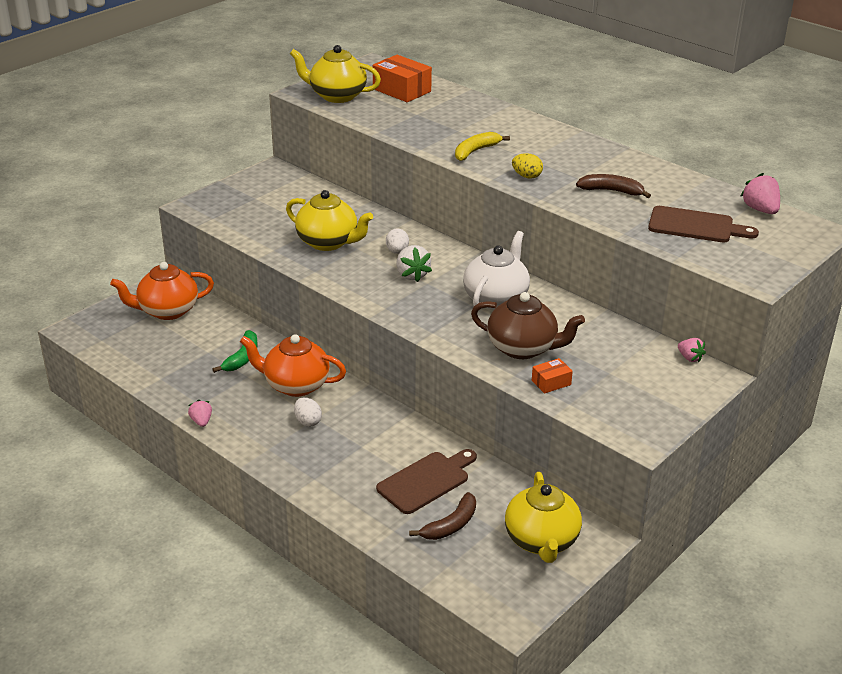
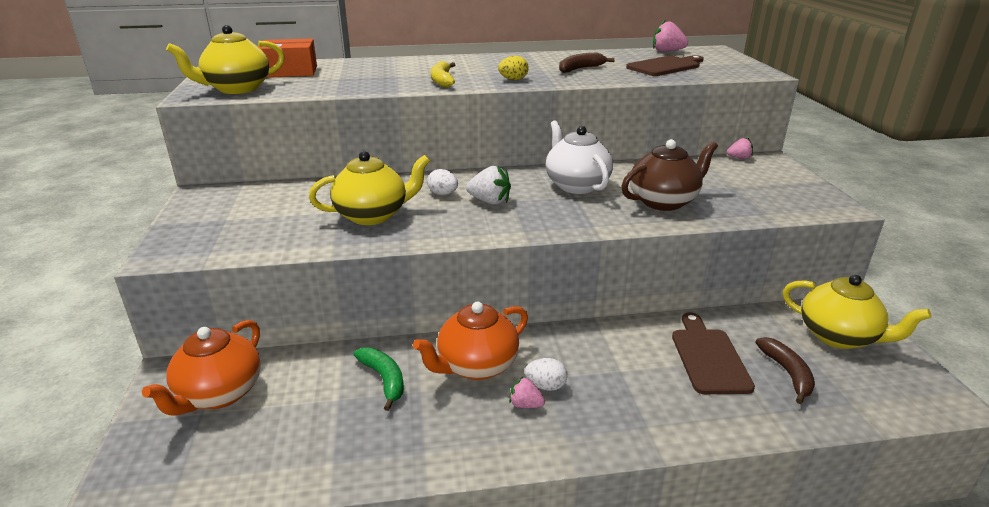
camera: 50 degrees left, 5 degrees down
(201, 421) = (458, 467): pink strawberry -> pink strawberry (525, 405)
(551, 382) = (727, 209): orange box -> none

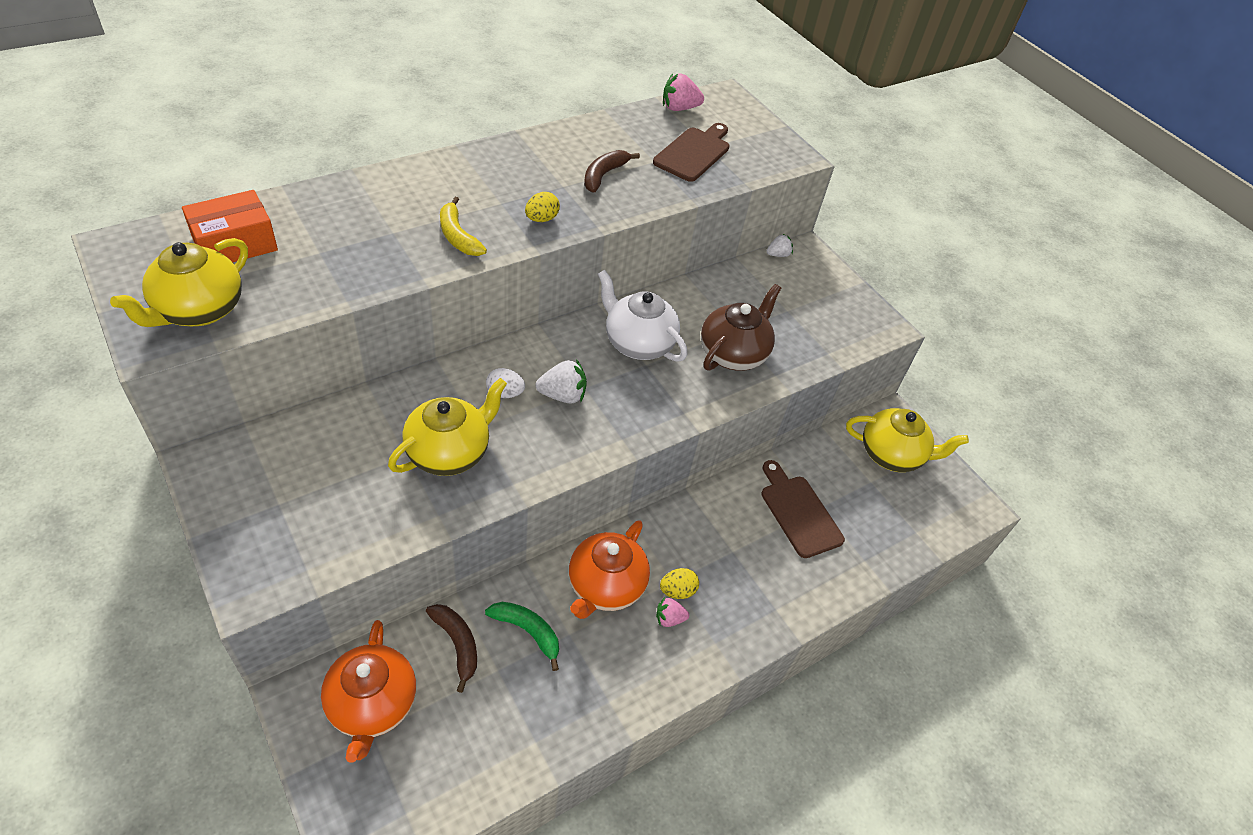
camera: 30 degrees left, 20 degrees up
(545, 386) = (677, 591): white egg -> yellow egg
(739, 158) = (778, 255): pink strawberry -> white strawberry
(787, 373) = (863, 513): brown banana -> brown banana (457, 644)

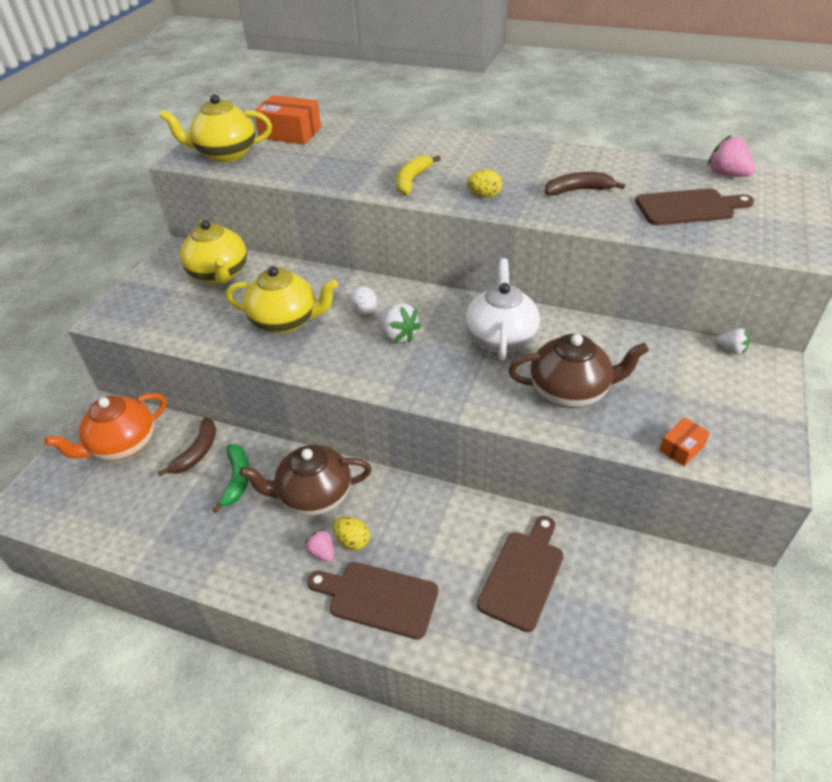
camera: 60 degrees right, 5 degrees down
(605, 586) = (314, 496): orange teapot -> brown teapot
(744, 610) = (378, 598): none -> brown cutting board
(834, 347) = (681, 448): none -> orange box
(892, 455) = (688, 611): yellow teapot -> yellow teapot (219, 274)

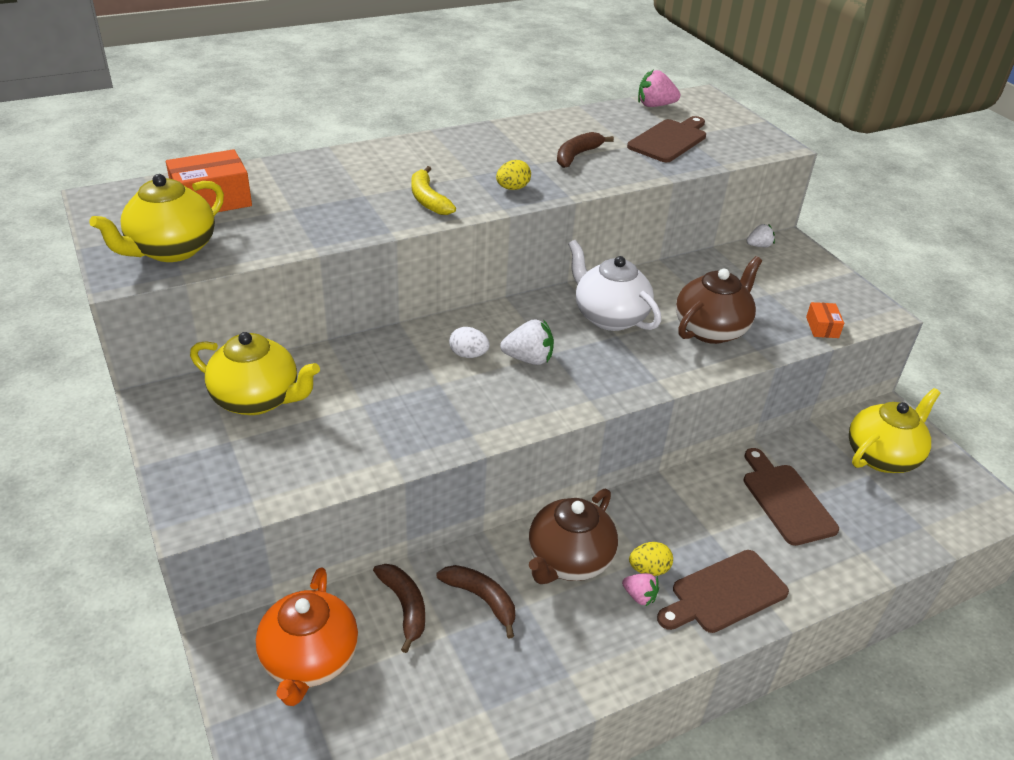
camera: 50 degrees left, 5 degrees down
(237, 479) = (482, 599): green banana -> brown banana
(286, 321) = (408, 403): yellow teapot -> yellow teapot (882, 456)
(322, 552) = (639, 596): pink strawberry -> pink strawberry turned 150 degrees counterclockwise

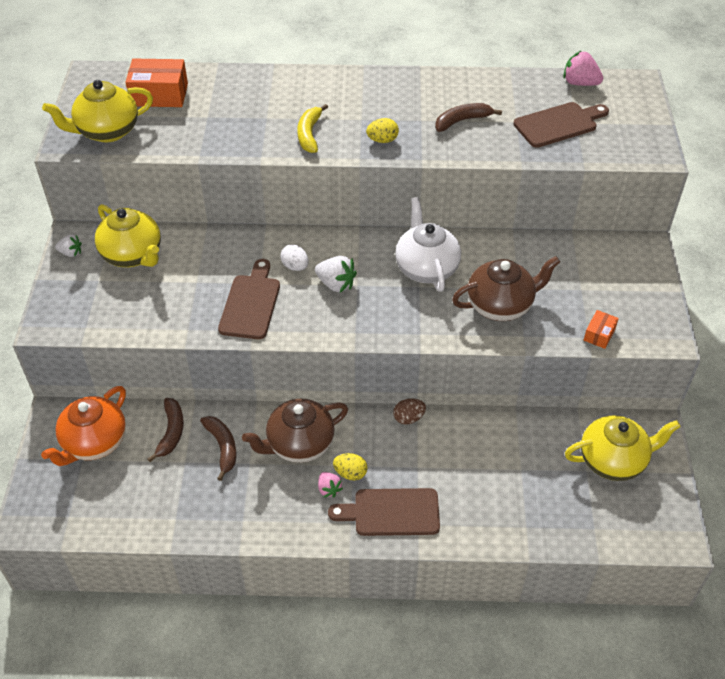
camera: 30 degrees right, 10 degrees up
(662, 488) = (408, 418): none -> brown egg
(759, 246) = (614, 241): white strawberry -> white strawberry (71, 253)
(786, 500) = (498, 464): brown cutting board -> brown cutting board (251, 303)

